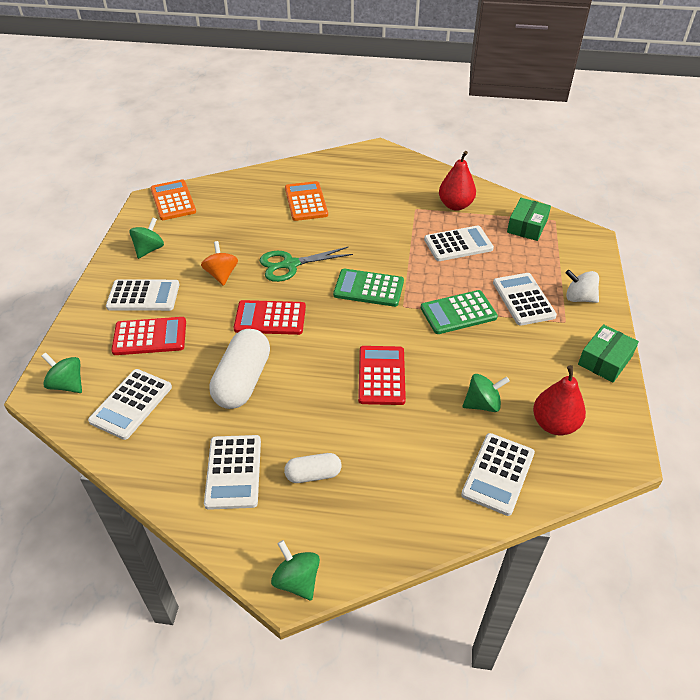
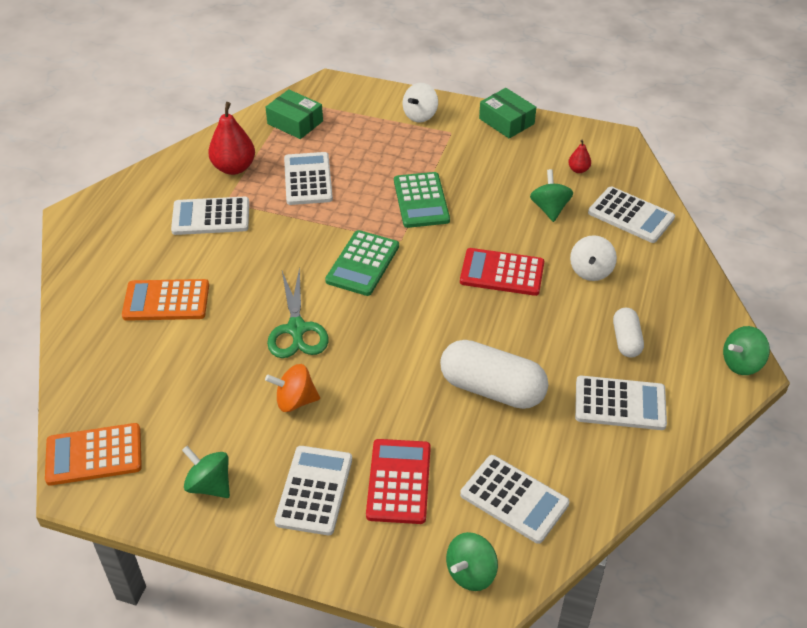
camera: 80 degrees left, 0 degrees up
(270, 318) = (392, 357): red calculator -> none
(402, 442) = (590, 271): none -> white spinning top
(523, 299) = (412, 151): white calculator -> white calculator (211, 217)
(554, 424) = (578, 170): red pear -> red pear, size x0.49

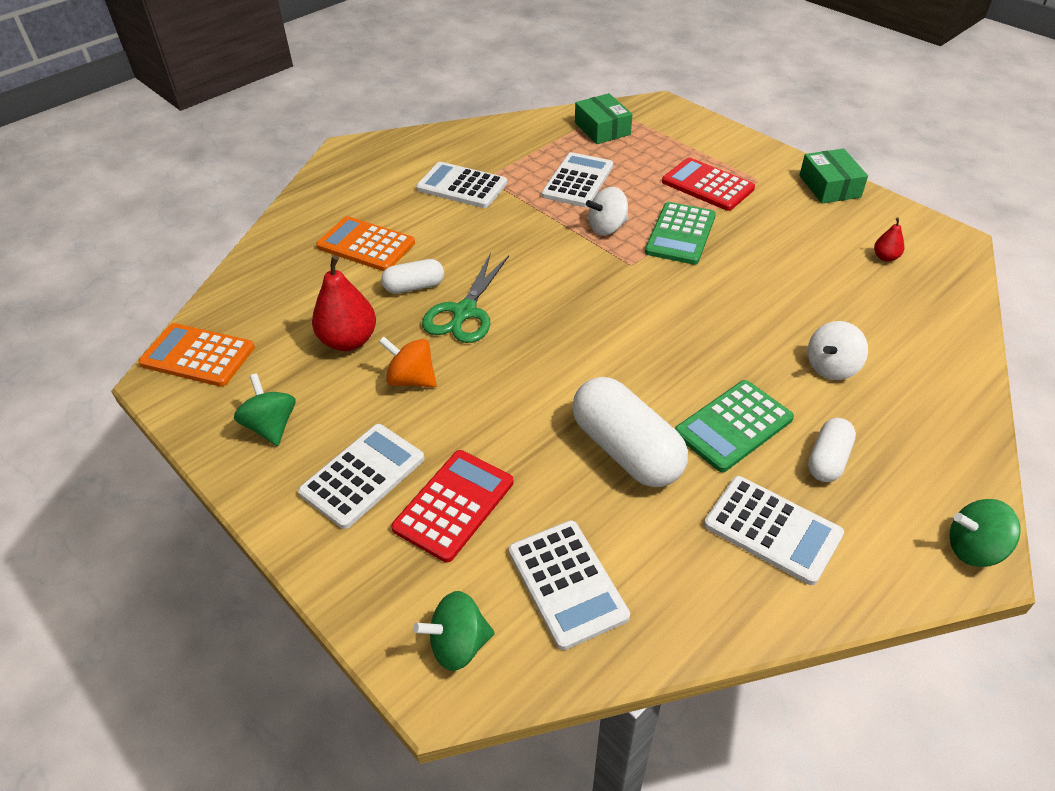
camera: 30 degrees right, 0 degrees up
(234, 168) = (515, 151): red pear -> red pear (349, 341)
(238, 323) = (414, 287): none -> white capsule
(363, 263) = (576, 274): green calculator -> green calculator (733, 426)
(420, 115) = (735, 156): white spinning top -> white spinning top (607, 228)
(502, 273) = (722, 333): red calculator -> red calculator (707, 185)
(549, 208) = (823, 286): green spinning top -> none
(631, 215) = (922, 324): white calculator -> none

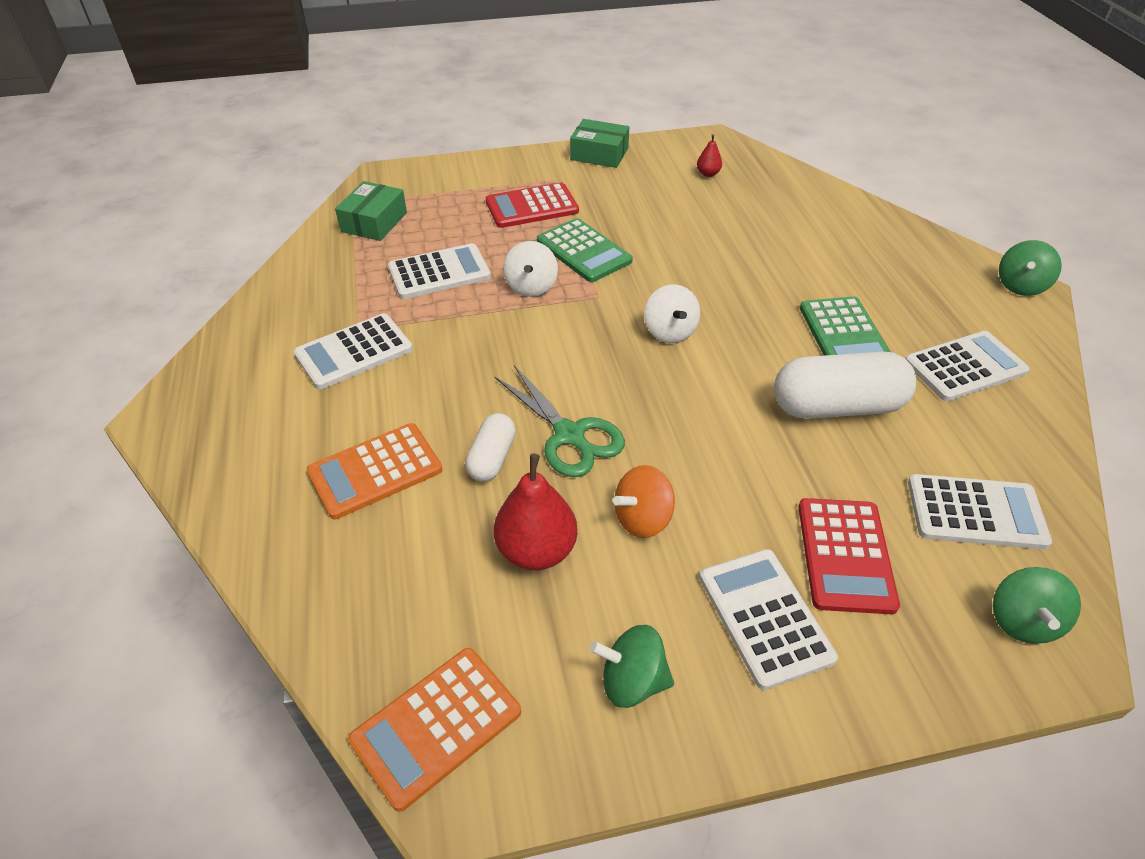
camera: 60 degrees left, 0 degrees up
(454, 505) = (845, 555): red calculator -> red calculator turned 150 degrees counterclockwise
(578, 181) = (439, 272): white calculator -> white calculator turned 105 degrees clockwise
(602, 129) = (374, 222): green box -> green box turned 75 degrees counterclockwise
(827, 460) = (907, 306): white capsule -> none
(831, 367) = (810, 256): white spinning top -> white spinning top (669, 332)

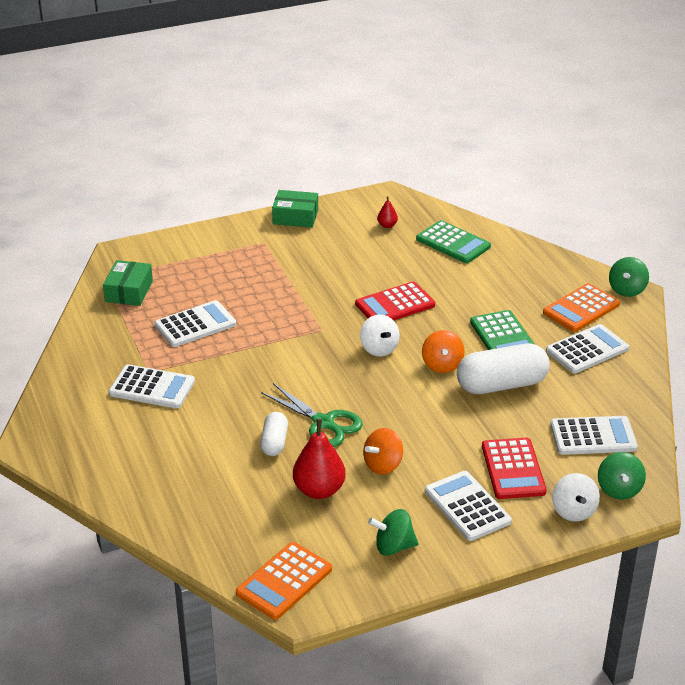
camera: 10 degrees left, 10 degrees down
(354, 352) = (152, 387): white calculator -> white calculator turned 120 degrees counterclockwise
(375, 471) = (197, 459): orange calculator -> orange calculator (581, 309)
(531, 287) = (269, 328): white spinning top -> white spinning top (573, 511)
(532, 207) = (252, 266): red calculator -> red calculator (395, 305)
(583, 251) = (302, 297): green calculator -> green calculator (453, 243)
(753, 366) = (442, 365): none -> orange spinning top

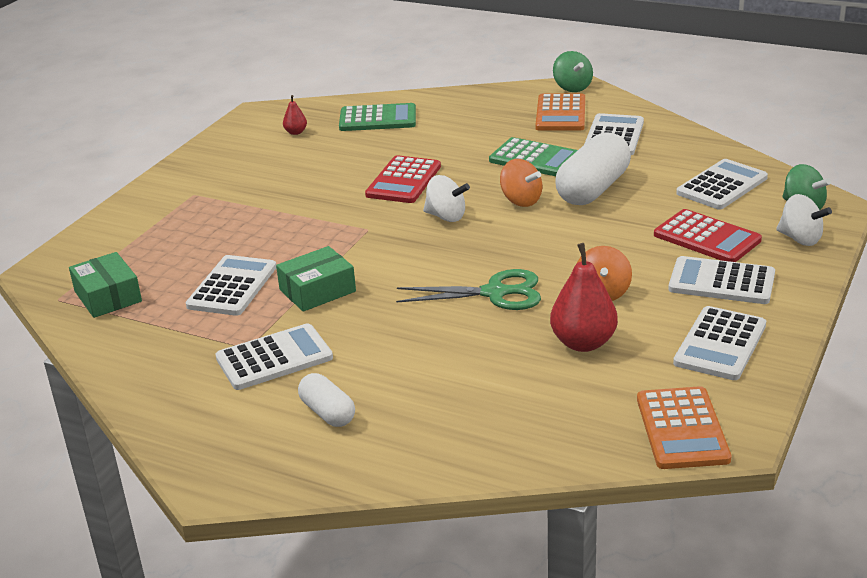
camera: 40 degrees left, 5 degrees down
(274, 442) = (477, 332): white capsule -> white capsule (328, 413)
(295, 217) = (193, 163): green box -> green box (317, 290)
(393, 547) = (720, 344): green spinning top -> white calculator

